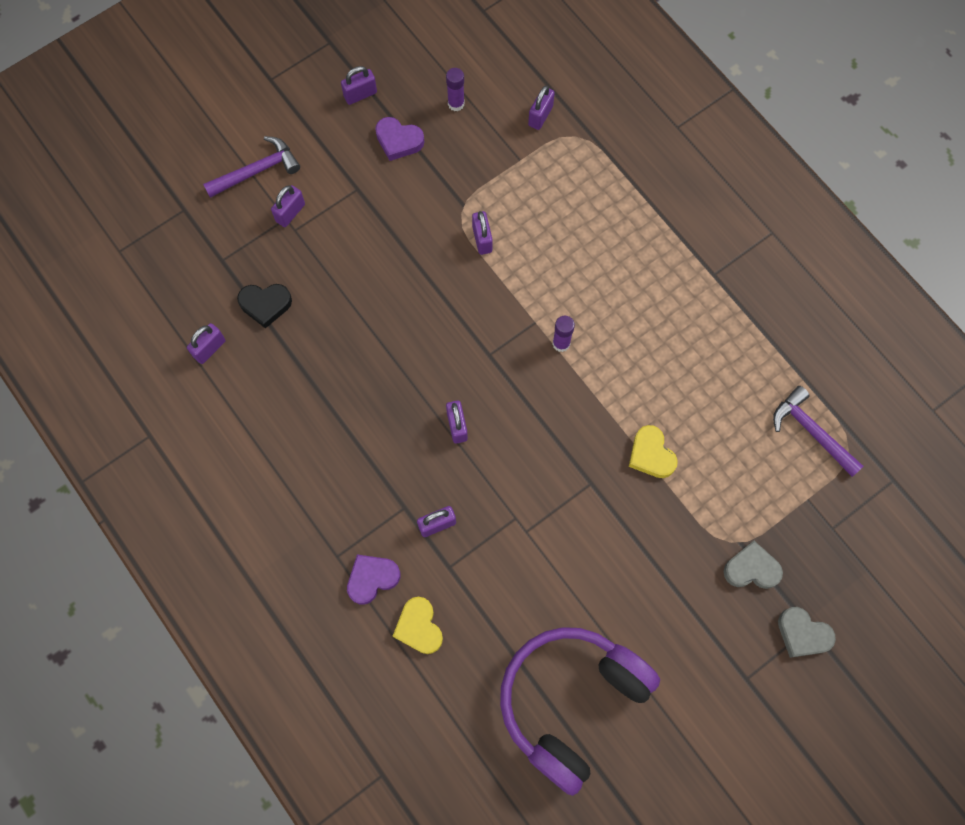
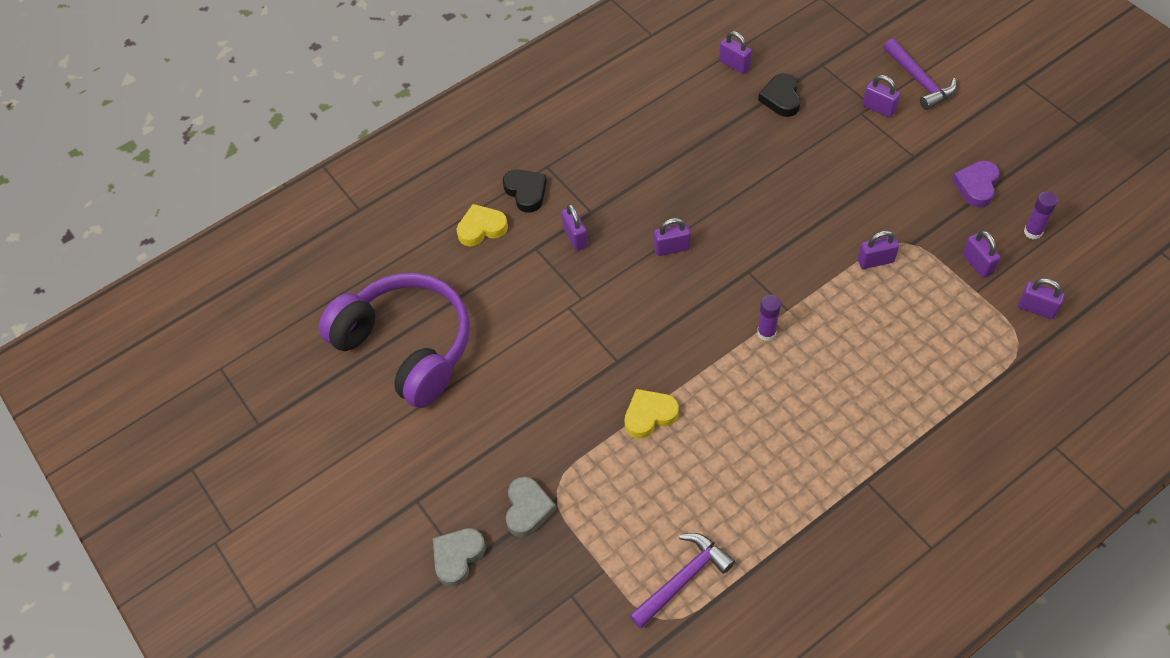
camera: 95 degrees right, 15 degrees down
(360, 94) = (1023, 152): purple padlock -> purple padlock (977, 264)
(372, 578) = (526, 192): purple heart -> black heart

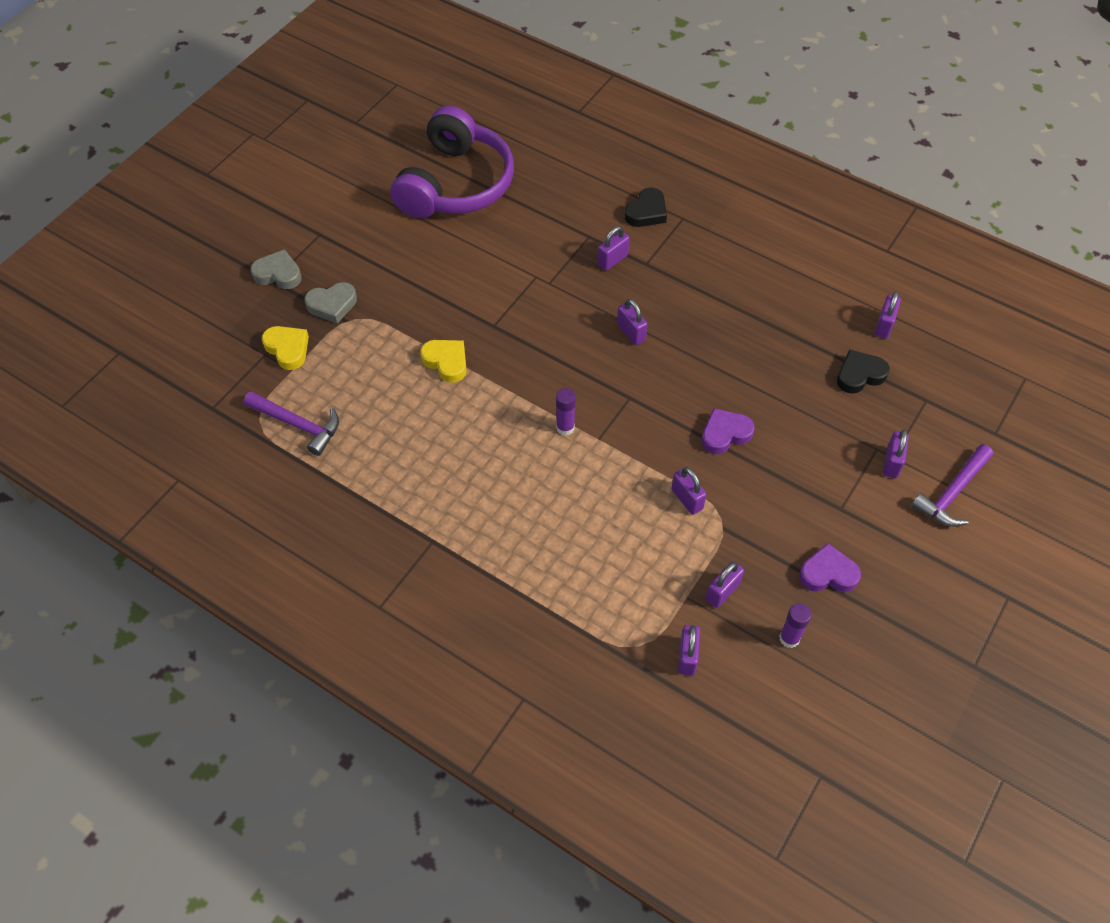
camera: 65 degrees right, 0 degrees up
(481, 228) = (594, 194): yellow heart -> yellow heart (287, 349)
(813, 212) = (725, 434): none -> purple heart

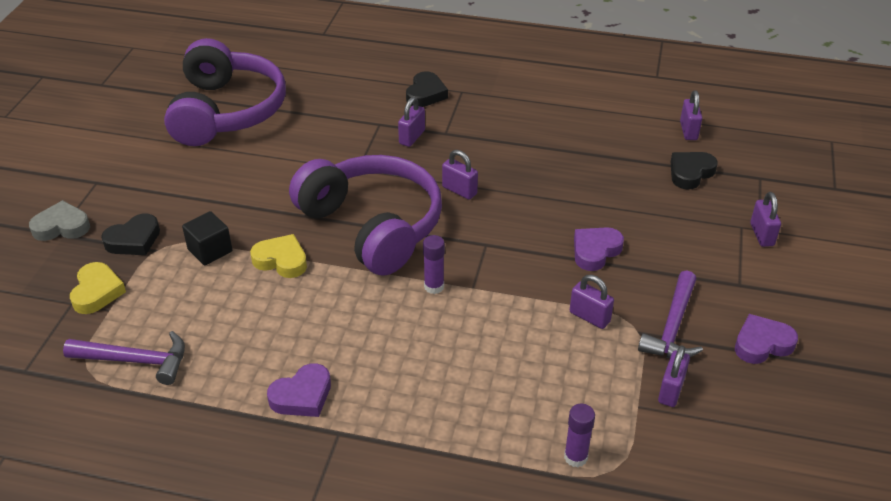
camera: 20 degrees left, 15 degrees down
(287, 349) = (97, 292): yellow heart -> yellow heart turned 60 degrees clockwise
(332, 305) = (134, 240): grey heart -> black heart
(391, 334) = (210, 250): none -> black cube
(416, 498) = (302, 396): none -> purple heart
(538, 349) = (373, 226): none -> purple headphones
(687, 657) = (670, 464): purple padlock -> none
(789, 638) = (761, 414): purple glue stick -> purple glue stick (575, 457)
(952, 493) = (830, 244): purple hammer -> purple hammer (673, 327)

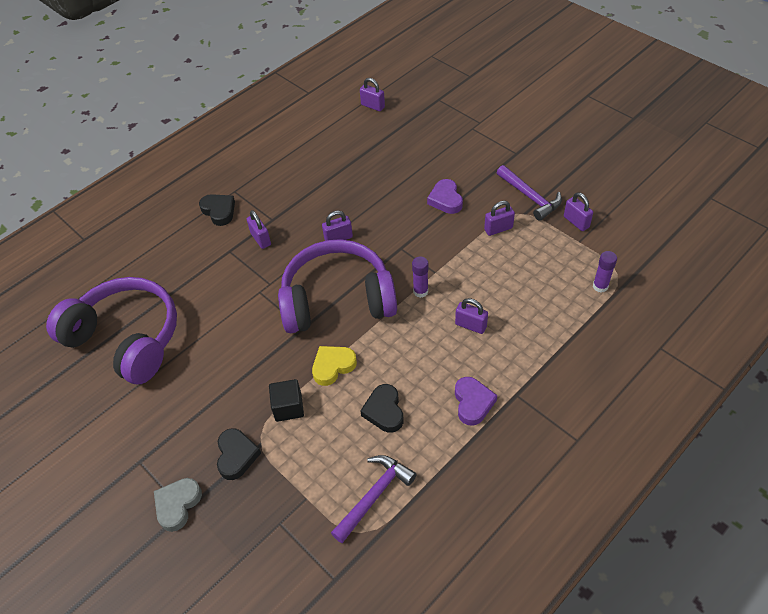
camera: 55 degrees left, 10 degrees up
(97, 292) = (279, 500): yellow heart -> none
(690, 173) = (411, 125): black heart -> black heart (384, 411)
(761, 235) = (484, 124): purple padlock -> purple padlock (470, 325)
(762, 344) = (566, 168): purple heart -> none

